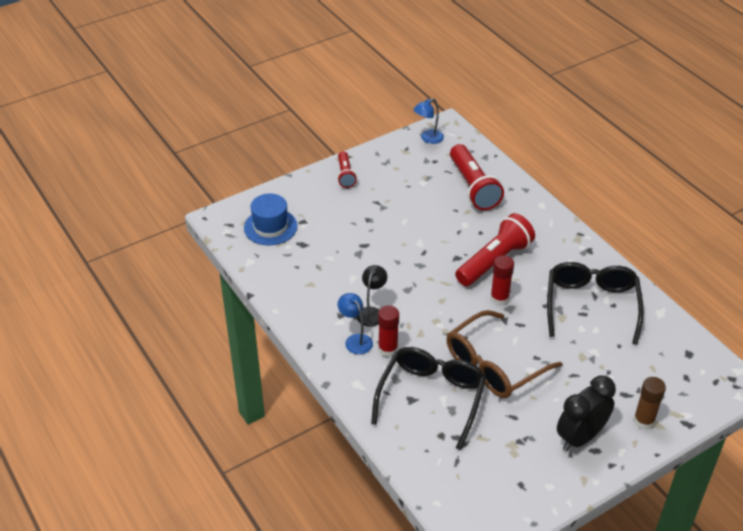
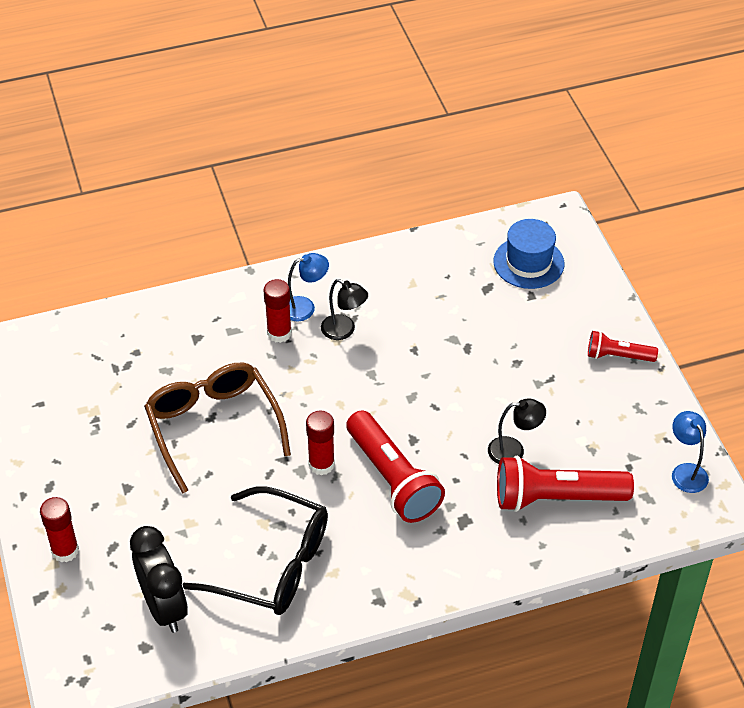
camera: 105 degrees right, 5 degrees up
(431, 398) = (190, 355): black glasses -> none
(445, 210) = (514, 451): none -> black lamp
(580, 437) = (73, 478): black clock -> black clock (164, 607)
(644, 421) = (65, 551): brown glue stick -> red glue stick

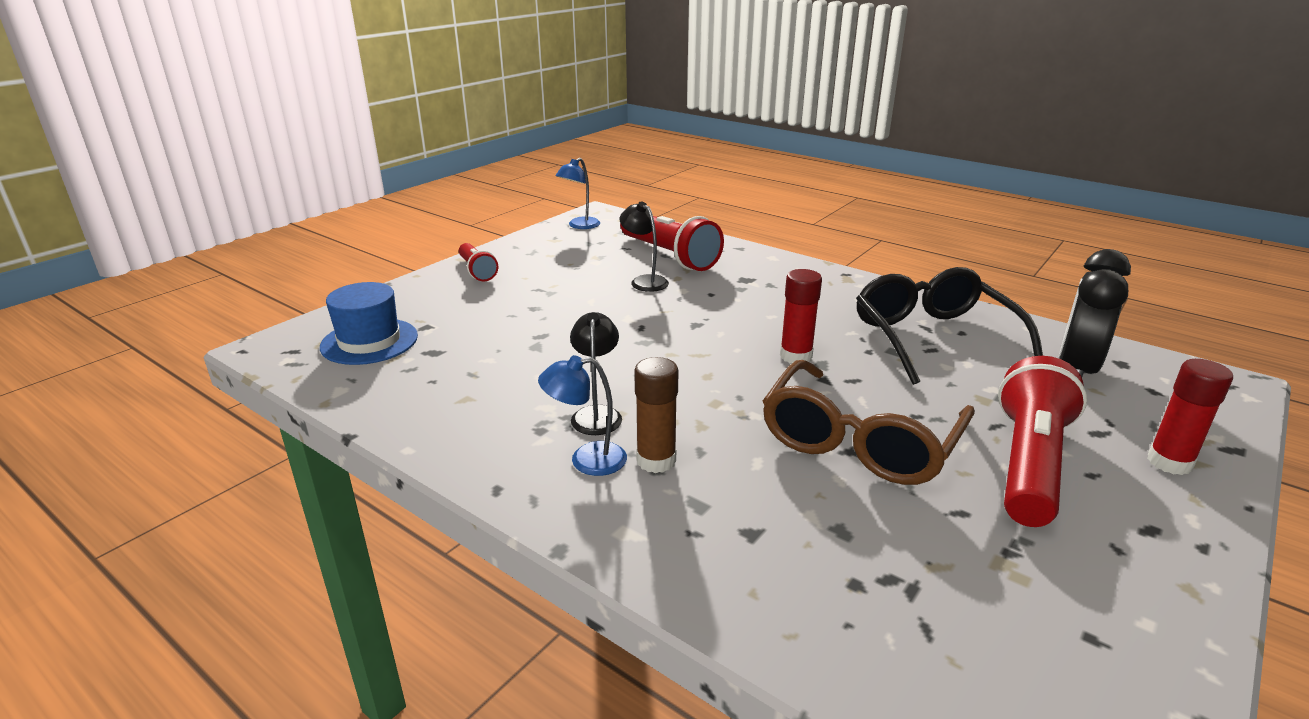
camera: 125 degrees left, 20 degrees down
(279, 333) = (656, 460): red glue stick -> brown glue stick
(305, 307) = (586, 460): blue lamp -> blue lamp turned 45 degrees counterclockwise
(392, 479) = (754, 318): red flashlight -> red flashlight (1029, 464)

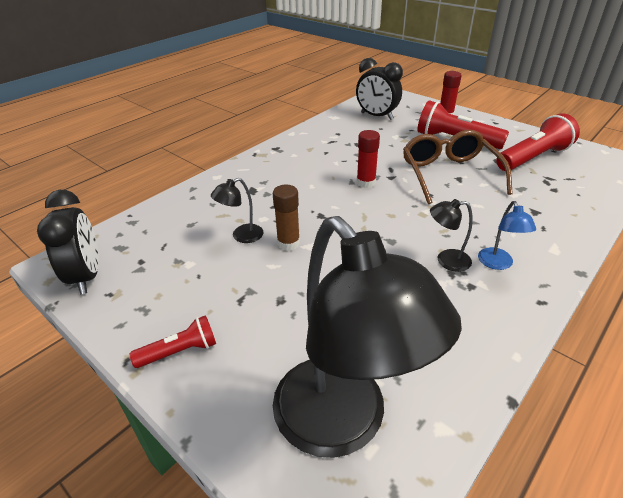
camera: 85 degrees left, 10 degrees up
(369, 341) = (343, 424): blue hat -> black lamp
(579, 226) = (87, 276): blue lamp -> black clock
(656, 460) = (488, 237): brown glue stick -> brown glue stick (288, 243)
(669, 256) = (194, 222): red flashlight -> red flashlight (533, 158)
(859, 440) = (449, 175): brown glasses -> brown glasses turned 135 degrees counterclockwise
(934, 339) = (345, 141): black glasses -> none

